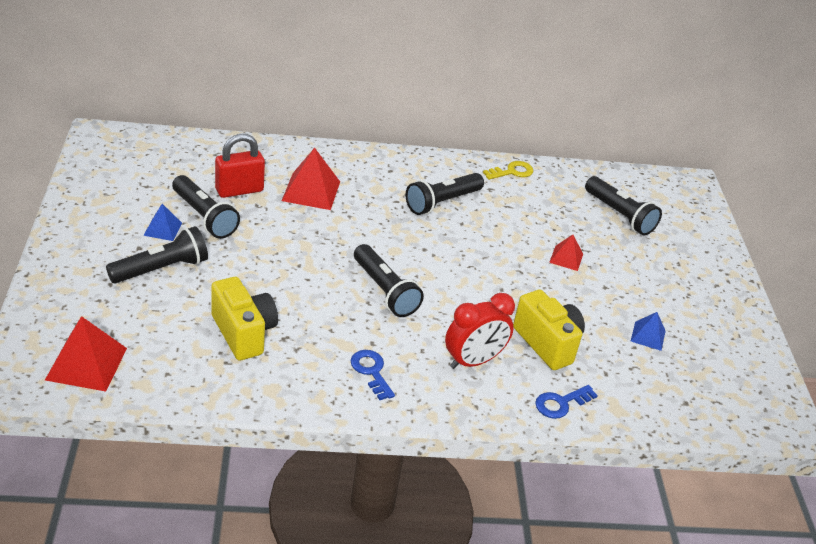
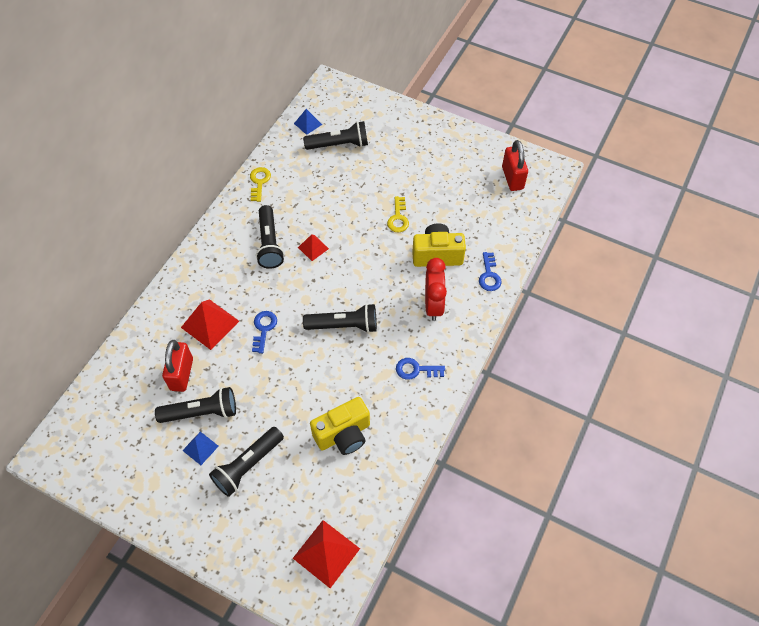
camera: 55 degrees left, 20 degrees up
(161, 269) = (248, 465): black flashlight -> black flashlight turned 135 degrees counterclockwise
(243, 333) = (343, 434): yellow camera -> yellow camera turned 150 degrees clockwise
(334, 230) = (263, 328): none -> blue key
(566, 258) = (365, 200): red pyramid -> red pyramid (313, 248)
(568, 293) = (398, 218): none -> yellow key
(648, 336) = (455, 196): blue pyramid -> blue pyramid (308, 124)
(730, 384) = (512, 178): none -> red padlock

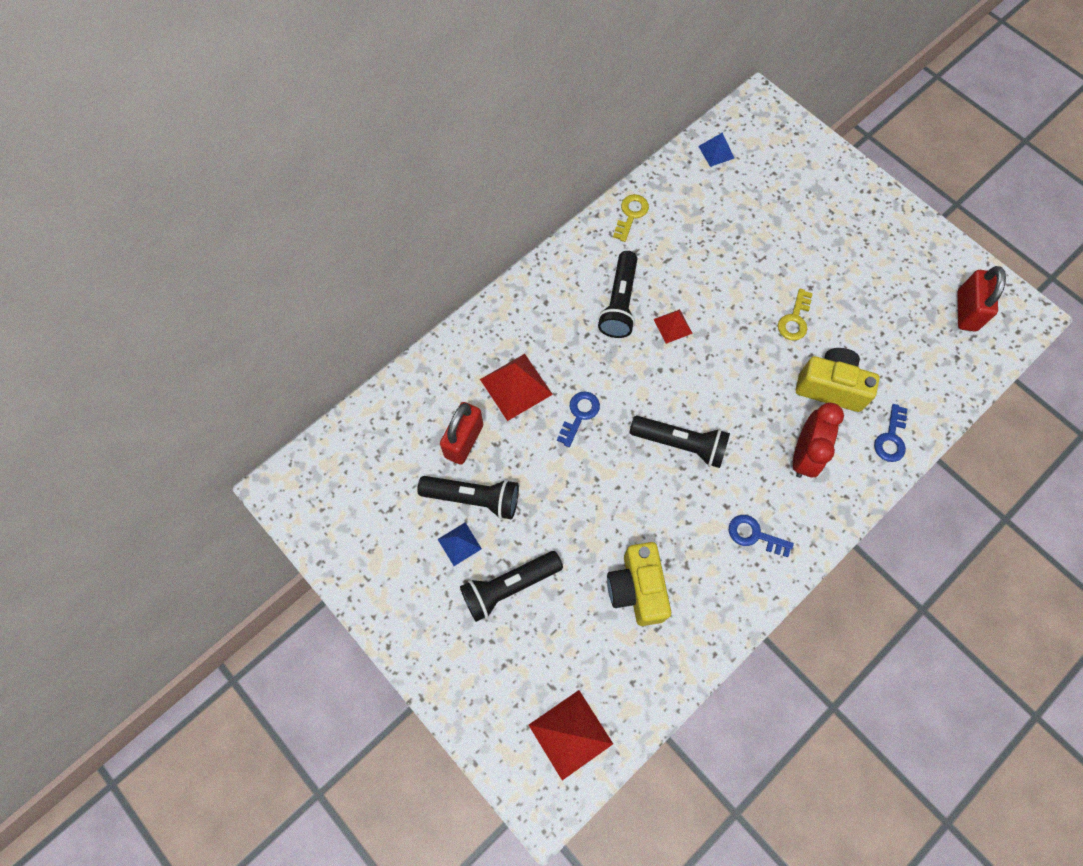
camera: 20 degrees right, 10 degrees up
(339, 144) = (748, 193): black flashlight -> none
(343, 434) = (637, 589): yellow camera -> yellow camera turned 90 degrees clockwise

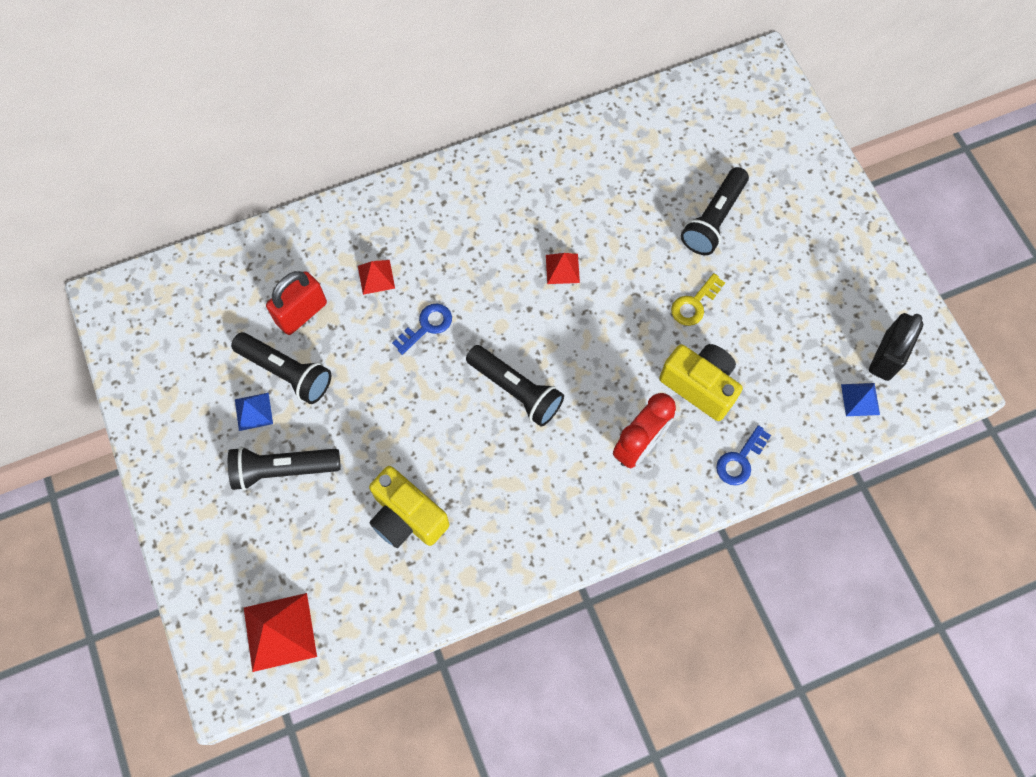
camera: 20 degrees right, 0 degrees up
(516, 386) = (376, 277): red pyramid -> red pyramid, size x0.57
(619, 303) = (518, 227): black flashlight -> black flashlight (713, 219)
(631, 214) = (571, 140): yellow key -> none
(637, 589) = (407, 517): yellow camera -> yellow camera turned 60 degrees counterclockwise
(716, 152) = (691, 103): blue pyramid -> blue pyramid (860, 399)
(754, 535) = (550, 507): blue key -> none
(966, 311) = (887, 356): red padlock -> black padlock

